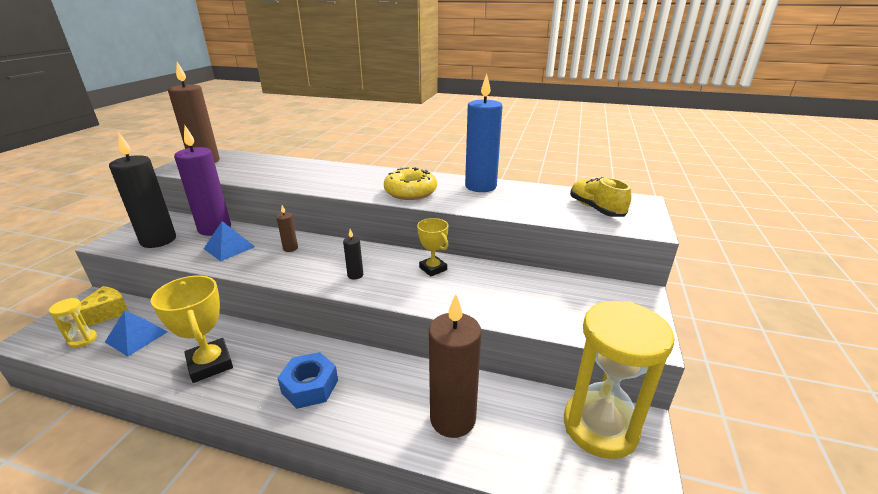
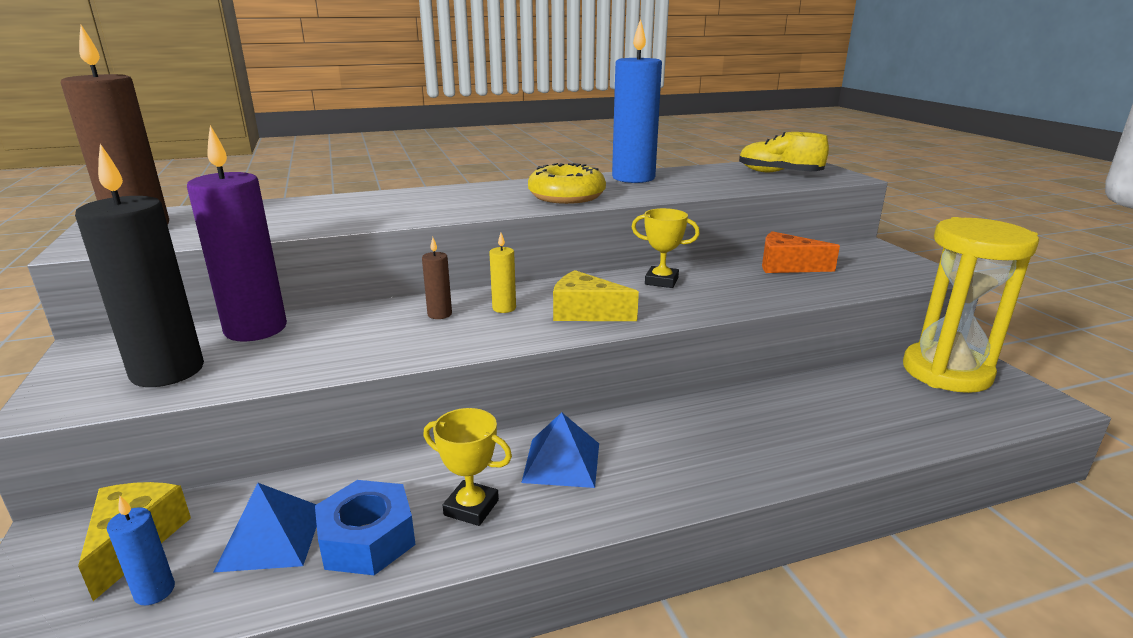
camera: 35 degrees left, 5 degrees down
(83, 340) = (155, 591): yellow hourglass -> blue candle
(210, 364) = (471, 507): yellow trophy -> yellow trophy, size x0.62
(229, 247) = (334, 341): blue pyramid -> blue pyramid (561, 462)
(310, 386) = (650, 465): blue nut -> blue nut (367, 539)
(323, 256) = (504, 308): none -> yellow candle
(355, 275) = (585, 312): black candle -> yellow cheese
(452, 419) = (836, 421): brown candle -> none
(537, 287) = (787, 266): none -> orange cheese

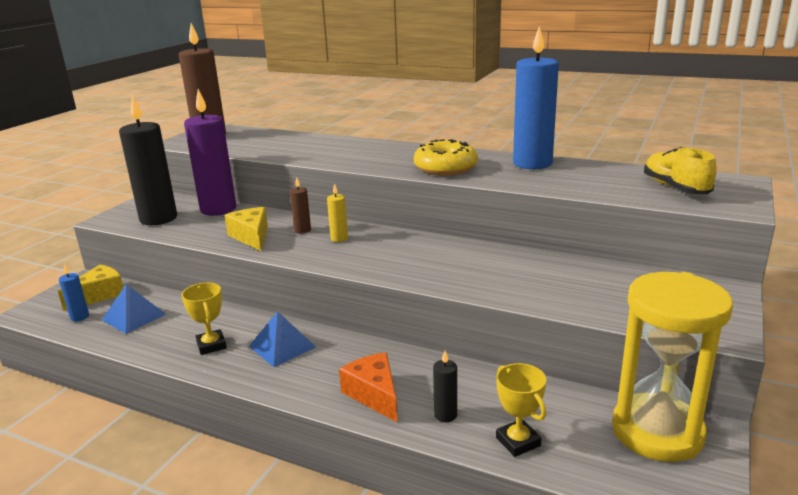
camera: 45 degrees right, 0 degrees up
(367, 539) = (158, 336): blue nut -> none
(585, 312) = (375, 258): yellow cheese -> yellow cheese (251, 236)
(661, 281) = (467, 254): yellow trophy -> yellow trophy (518, 441)
(787, 266) = (593, 277): orange cheese -> orange cheese (374, 394)
(821, 438) = (445, 415): none -> black candle

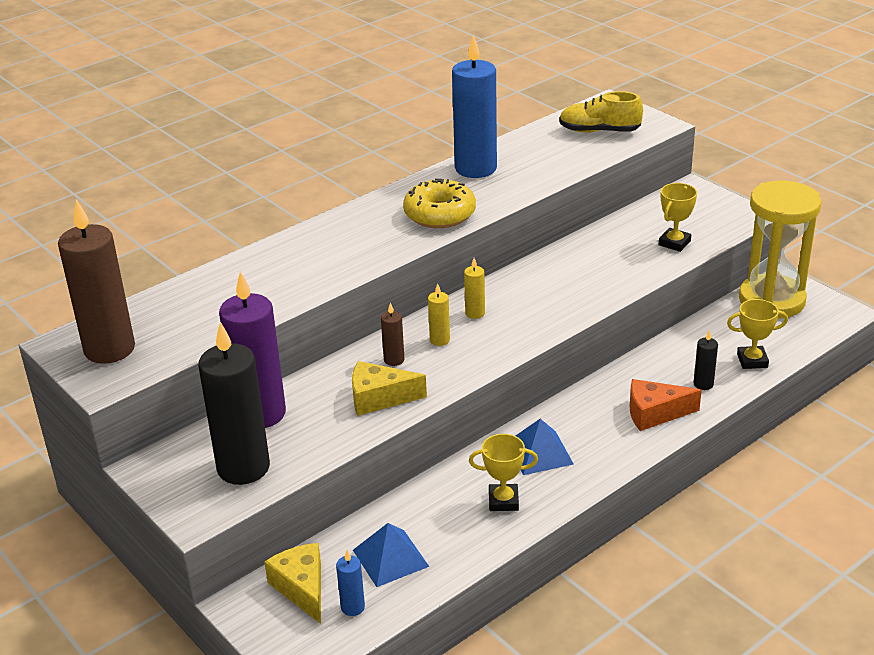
camera: 65 degrees left, 10 degrees up
(386, 242) = (475, 313): none -> yellow candle
(602, 301) = (674, 243): none -> yellow trophy

